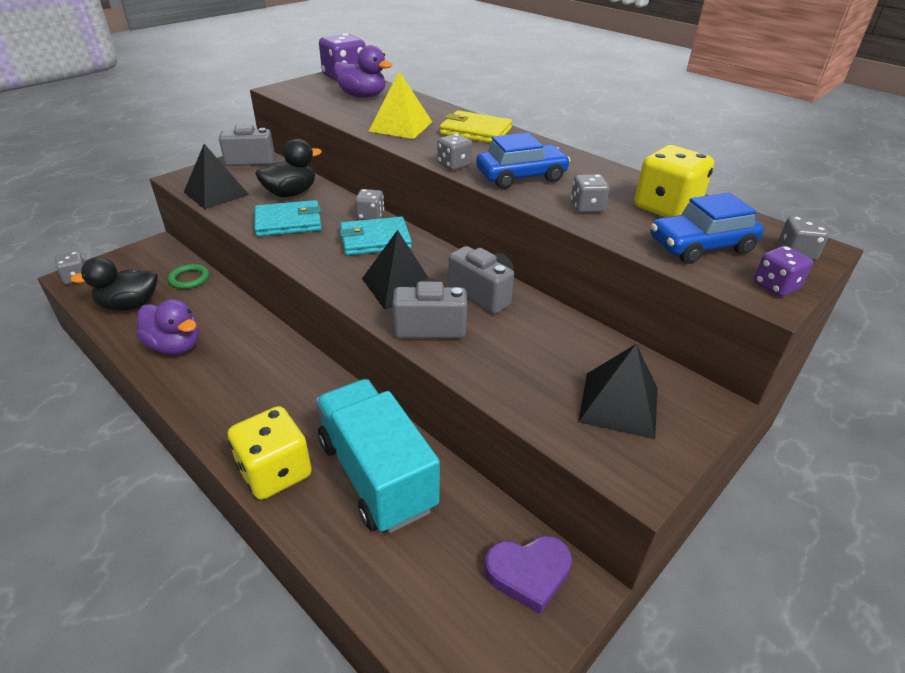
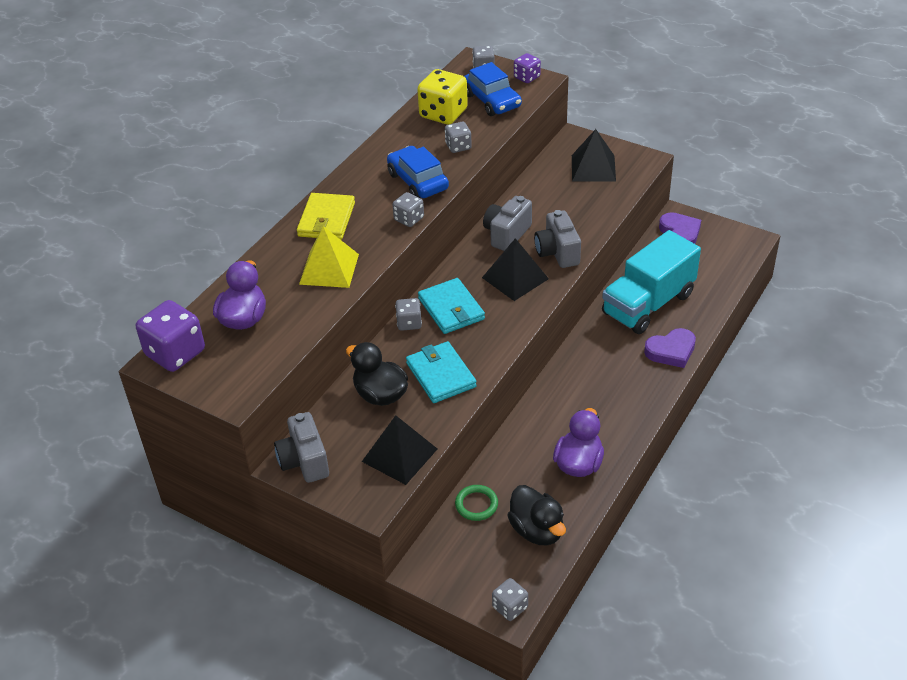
camera: 100 degrees left, 5 degrees up
(275, 472) = (671, 351): yellow dice -> purple heart

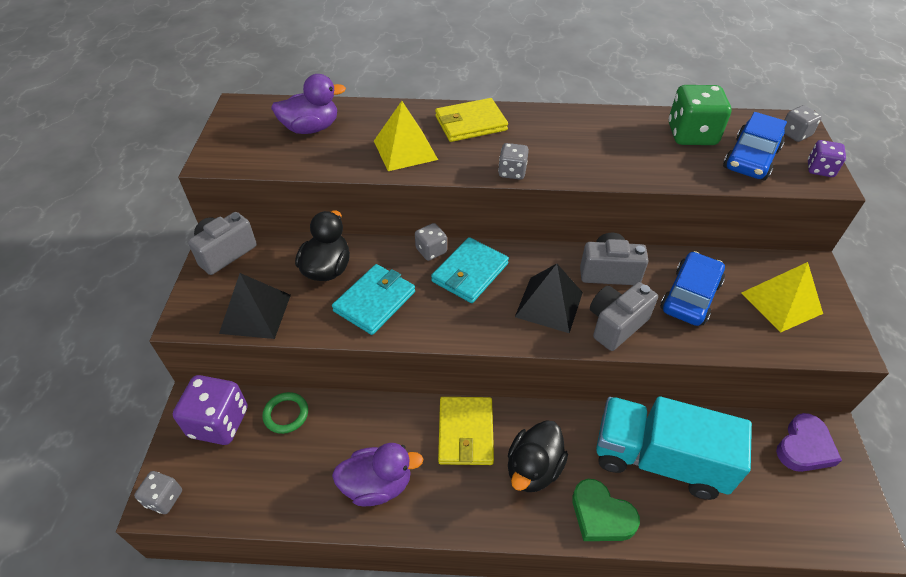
camera: 60 degrees right, 5 degrees up
(175, 353) = (252, 110): purple dice -> purple dice (219, 422)
(418, 181) = (573, 157): blue car -> blue car (690, 296)
(443, 114) = (691, 135): yellow dice -> green dice
(458, 146) = (652, 163): grey dice -> none
(537, 530) = (271, 482): black duck -> black duck (533, 468)
(565, 397) = (465, 432): none -> yellow wallet
(593, 168) = (781, 303): black pyramid -> yellow pyramid
(671, 351) = (601, 515): purple heart -> green heart

